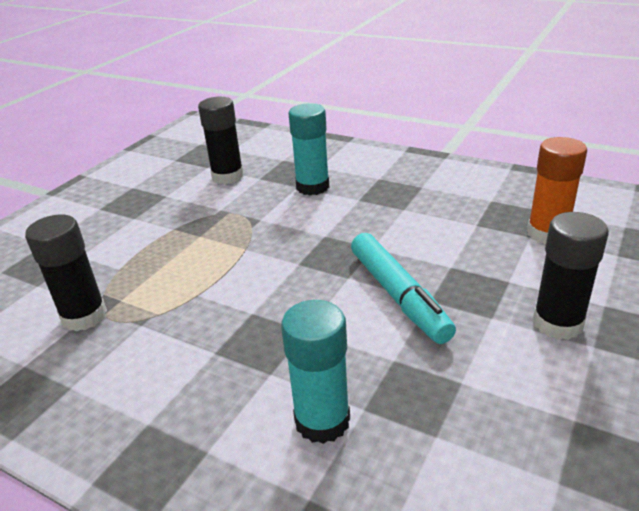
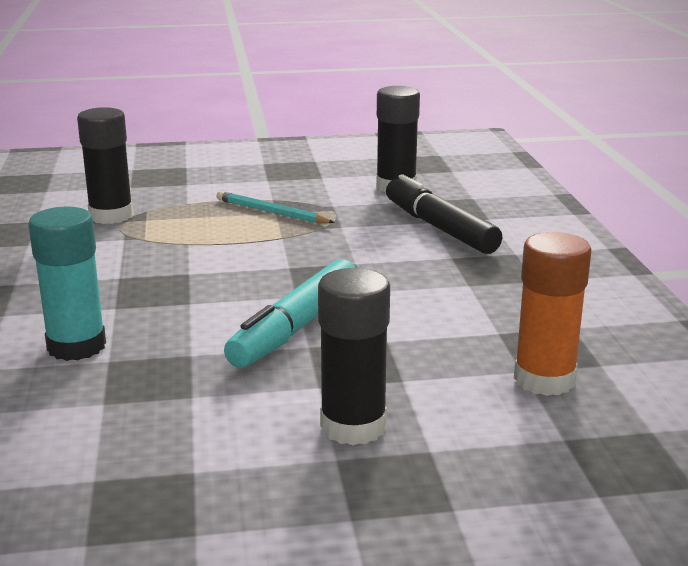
camera: 50 degrees right, 10 degrees down
(197, 237) = (272, 212): none -> turquoise pencil
(312, 187) = (439, 228): turquoise glue stick -> black marker

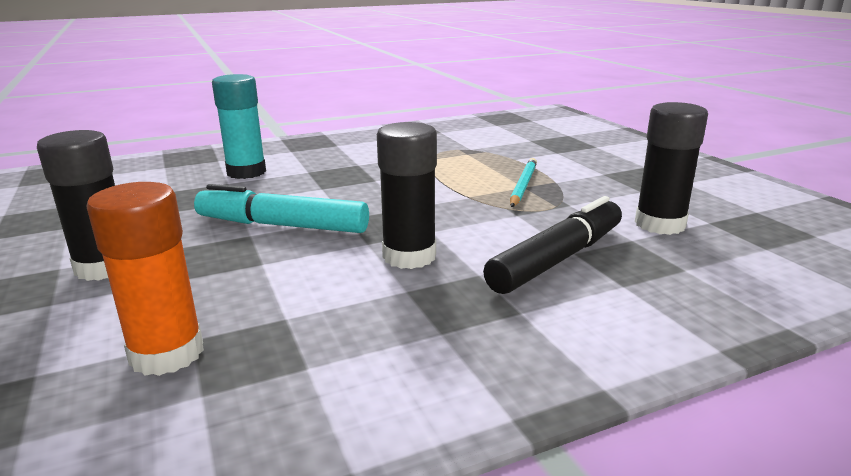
camera: 75 degrees right, 0 degrees up
(111, 216) = (465, 145): black glue stick -> black glue stick (409, 256)

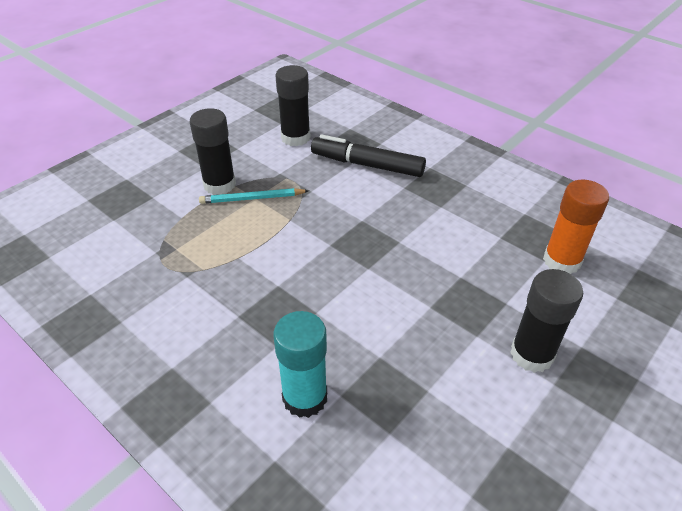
camera: 115 degrees left, 20 degrees up
(282, 225) = (404, 296): turquoise marker -> none
(409, 256) = (404, 217): black glue stick -> black glue stick (219, 185)

